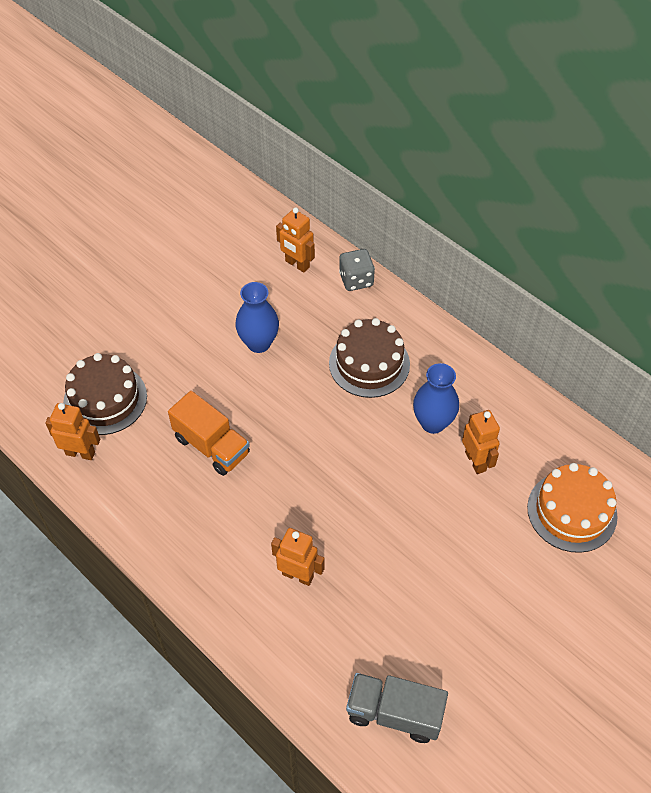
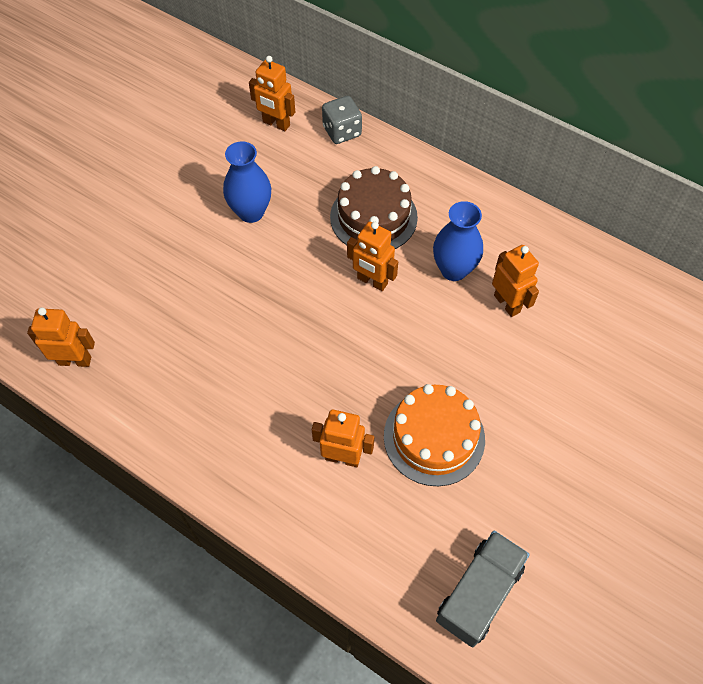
camera: 10 degrees left, 5 degrees up
(105, 399) = (92, 297): brown cake -> none
(212, 446) = (220, 330): orange truck -> none
(355, 422) = (372, 281): none -> orange robot
(394, 713) = (479, 593): grey truck -> grey truck turned 120 degrees clockwise
(572, 511) = (618, 341): orange cake -> orange cake (434, 437)

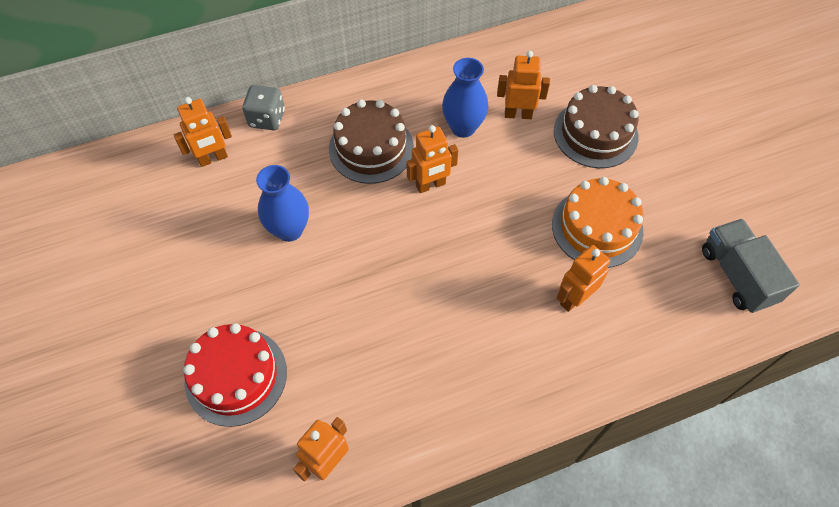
camera: 55 degrees left, 0 degrees up
(104, 259) = (236, 376): none -> red cake
(542, 379) = (595, 133): none -> brown cake

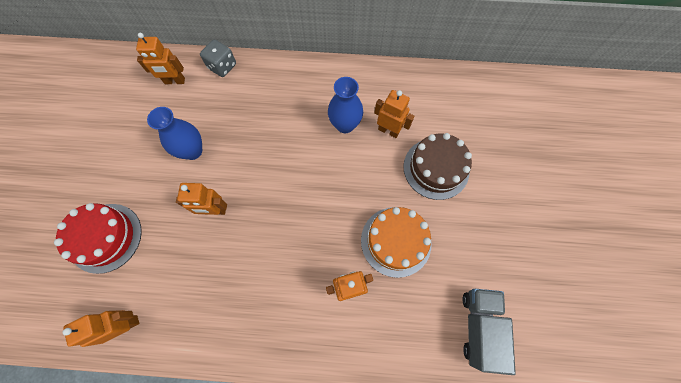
camera: 25 degrees right, 10 degrees up
(371, 148) = (275, 115): brown cake -> none
(431, 185) = (299, 158): orange robot -> orange robot (214, 210)

